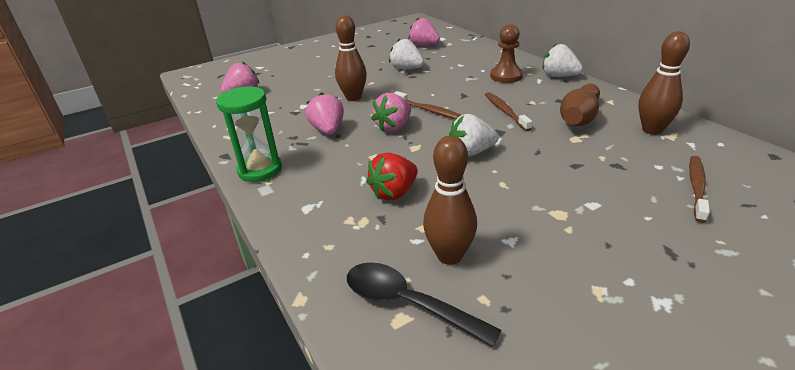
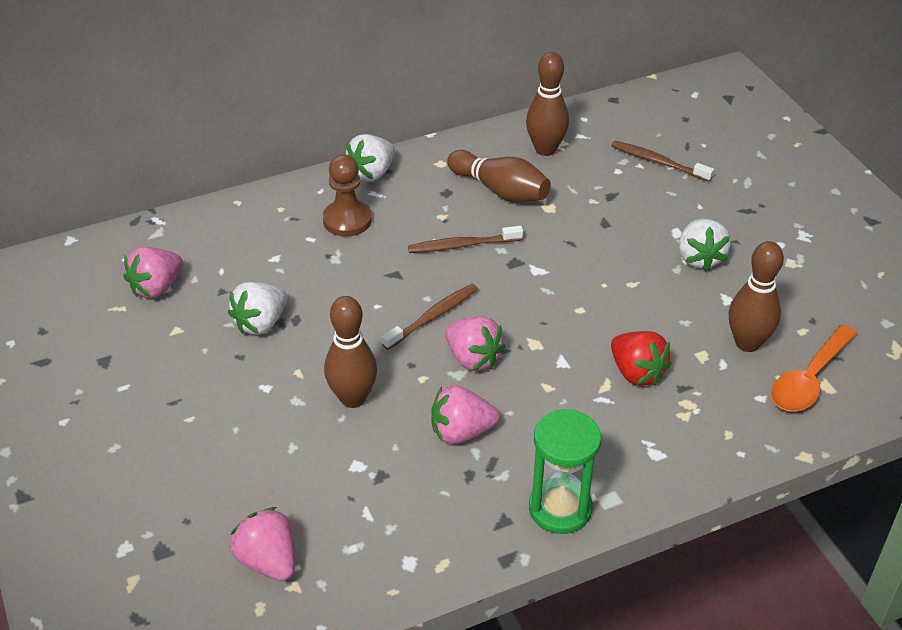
camera: 85 degrees left, 10 degrees up
(407, 303) = (809, 379): black spoon -> orange spoon
(471, 152) = (560, 295): white strawberry -> white strawberry (699, 258)

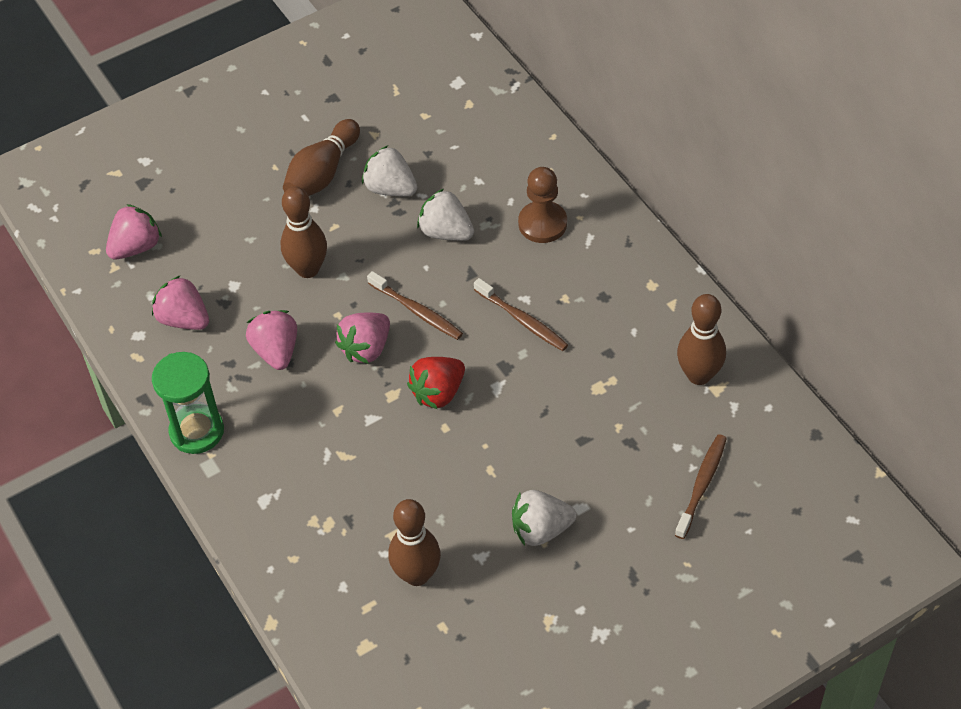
camera: 85 degrees right, 10 degrees up
(156, 287) = (424, 108): pink strawberry -> pink strawberry (184, 319)
(372, 173) = (621, 230): white strawberry -> white strawberry (446, 232)
(462, 245) = (522, 320): brown toothbrush -> brown toothbrush turned 150 degrees clockwise
(500, 190) = (617, 342): brown bowling pin -> brown bowling pin (322, 173)
(636, 373) = (363, 480): red strawberry -> red strawberry (438, 393)
(809, 379) = (372, 630): orange spoon -> none

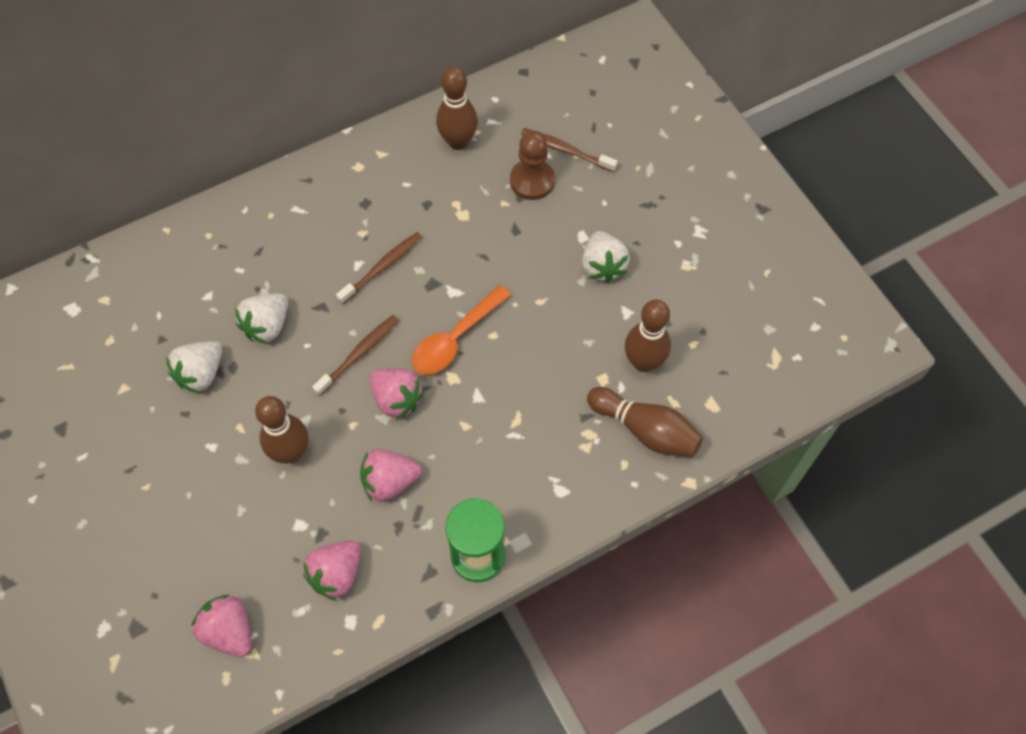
camera: 90 degrees left, 10 degrees up
(322, 173) = (166, 438): brown bowling pin -> brown bowling pin (645, 430)
(438, 393) = (455, 339): red strawberry -> orange spoon
(542, 223) = (272, 245): brown pawn -> brown pawn (532, 181)

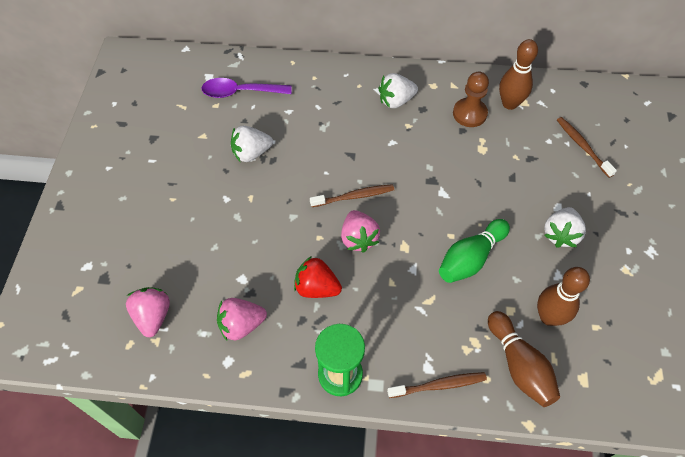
camera: 35 degrees right, 5 degrees down
(128, 306) = (240, 92): none -> purple spoon
(267, 326) = (310, 147): white strawberry -> white strawberry (396, 101)
(291, 452) = (269, 231): brown bowling pin -> none
(382, 267) = (406, 152): brown toothbrush -> brown toothbrush (439, 385)
(389, 481) = (317, 287): pink strawberry -> red strawberry
(455, 339) = (423, 223): orange spoon -> none
(529, 348) = (470, 258): none -> green bowling pin
(532, 181) = (545, 153): brown pawn -> brown pawn (469, 114)

